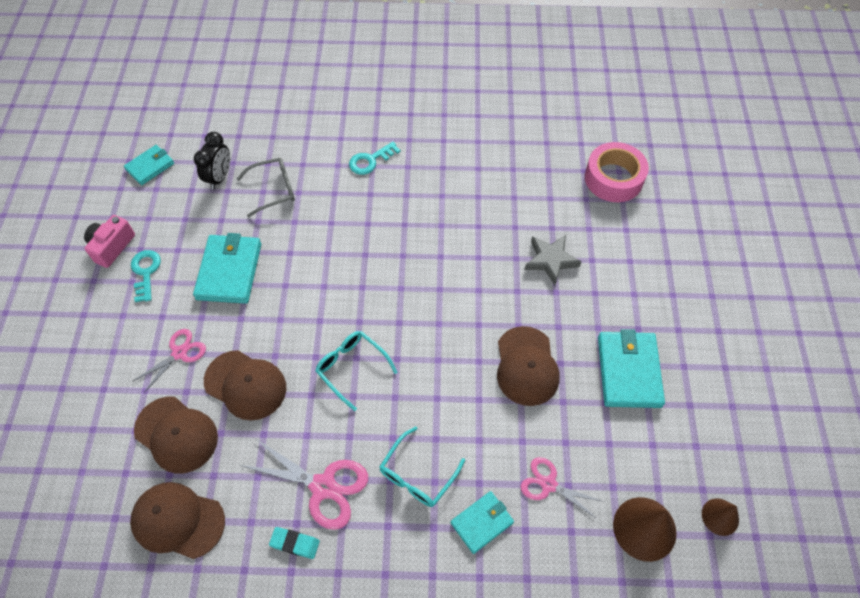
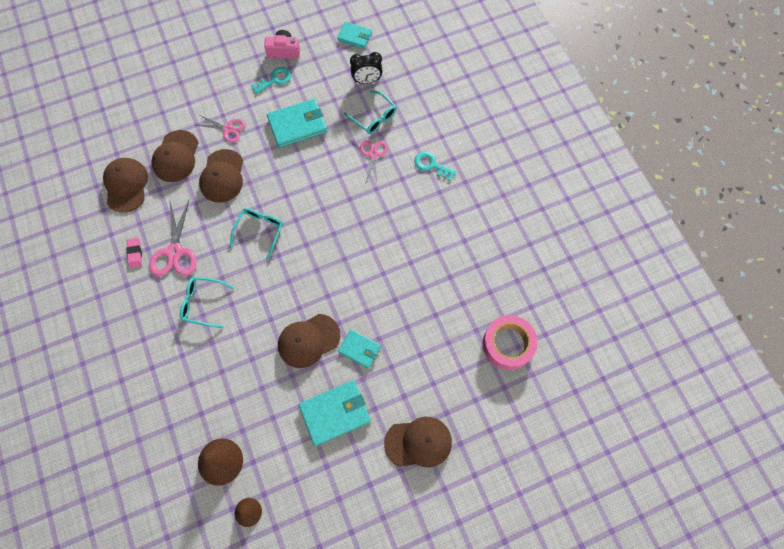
camera: 65 degrees right, 10 degrees up
(273, 190) = (373, 117): grey glasses -> turquoise glasses
(295, 543) = (135, 253): turquoise eraser -> pink eraser
(482, 522) = (186, 355): turquoise wallet -> turquoise wallet (359, 349)
(548, 484) = (227, 387): pink scissors -> pink scissors (373, 154)
(550, 260) = (405, 325): grey star -> none
(692, 300) = (418, 442): none -> brown cap

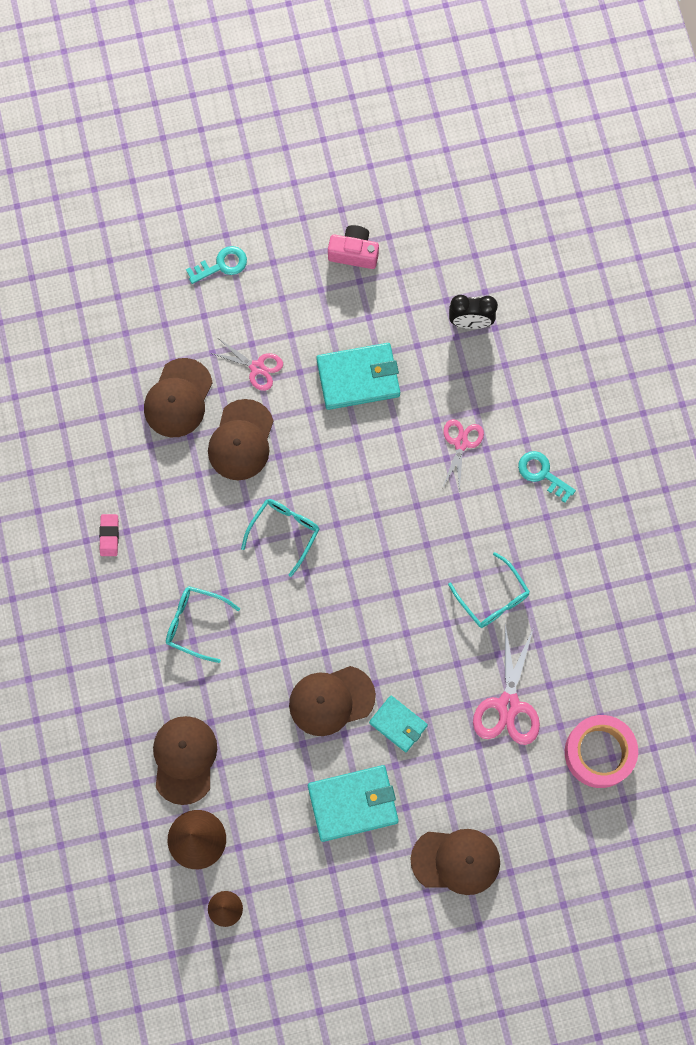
camera: 10 degrees right, 5 degrees up
(126, 185) = (104, 431): brown cap -> brown cap (184, 759)
(174, 252) = (163, 543): pink scissors -> pink scissors (508, 705)
(275, 80) = (334, 298): turquoise key -> turquoise key (222, 265)
(354, 36) = (463, 245): turquoise wallet -> none
(373, 117) = (471, 384): turquoise glasses -> turquoise glasses (492, 598)

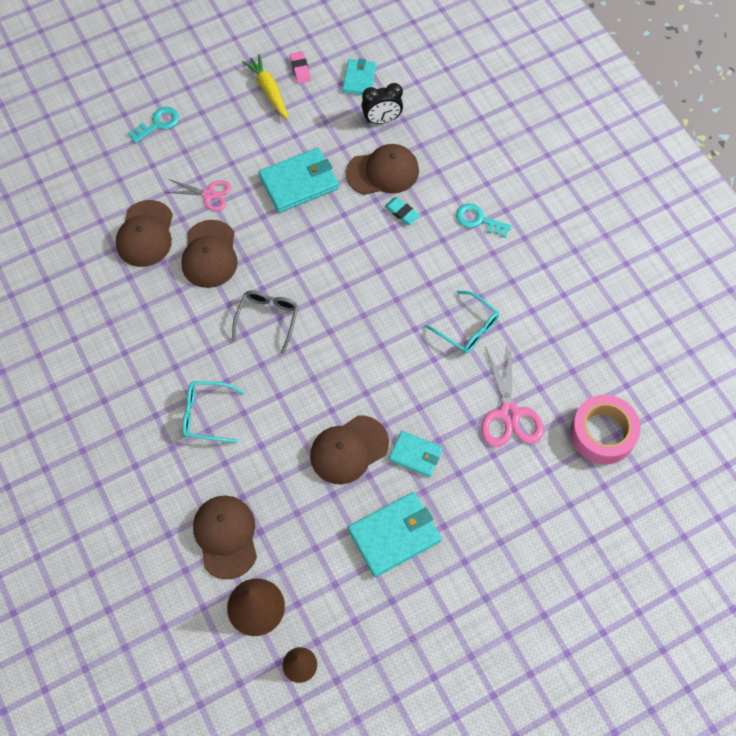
camera: 15 degrees left, 10 degrees down
(109, 536) = (109, 360): pink eraser -> pink eraser (300, 69)
(284, 532) = (267, 319): turquoise glasses -> grey glasses
(354, 253) = (268, 90): pink camera -> yellow carrot
(456, 861) = (504, 562): brown cap -> brown cap (383, 172)
(459, 263) = (359, 79): none -> turquoise wallet
(461, 443) = (402, 212): pink scissors -> turquoise eraser

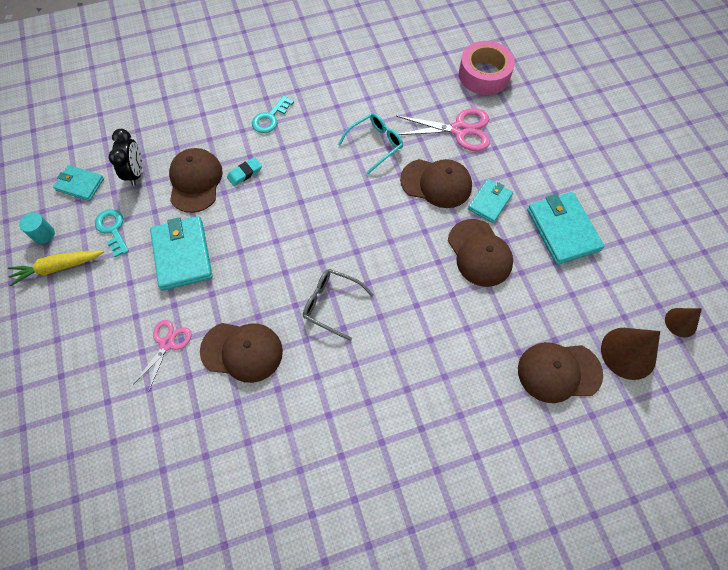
camera: 80 degrees left, 0 degrees up
(145, 234) = (196, 418): brown cap -> brown cap (436, 183)
(158, 123) = (52, 389): turquoise key -> turquoise key (112, 229)
(206, 415) = (428, 375): turquoise glasses -> none
(300, 69) = (44, 234): pink eraser -> turquoise cylinder

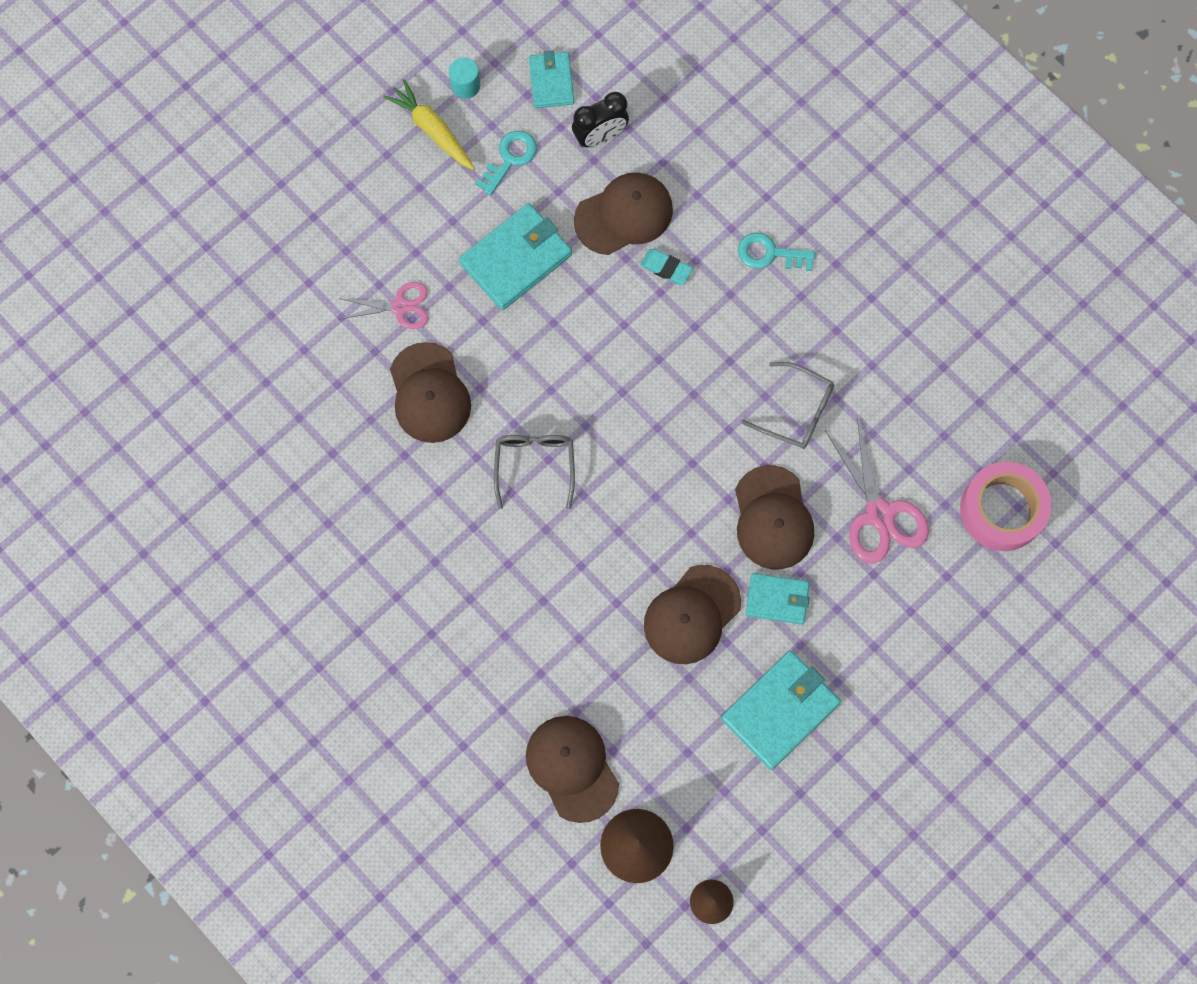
camera: 65 degrees right, 10 degrees up
(375, 144) = (796, 411): turquoise glasses -> grey glasses

